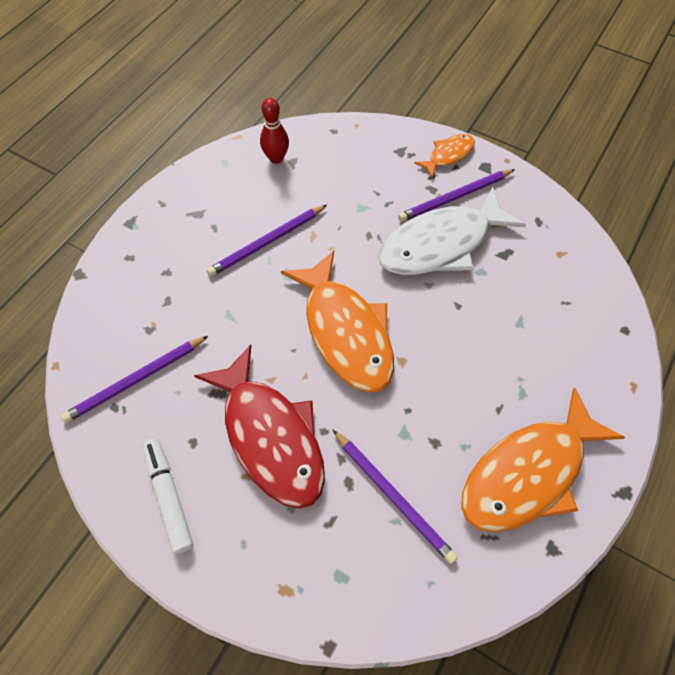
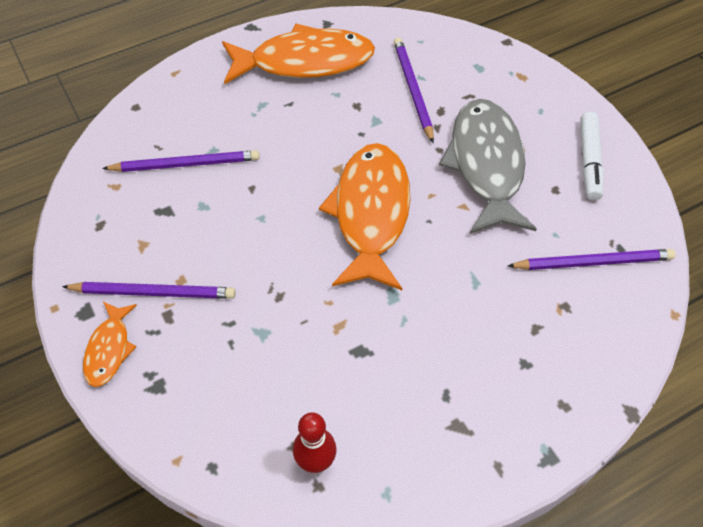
camera: 150 degrees left, 5 degrees down
(267, 242) = (394, 343): purple pencil -> purple pencil (186, 164)
(270, 436) = (486, 165): red fish -> grey fish
(441, 244) = (215, 250): white fish -> none
(448, 155) = (109, 349): orange fish -> orange fish turned 75 degrees counterclockwise

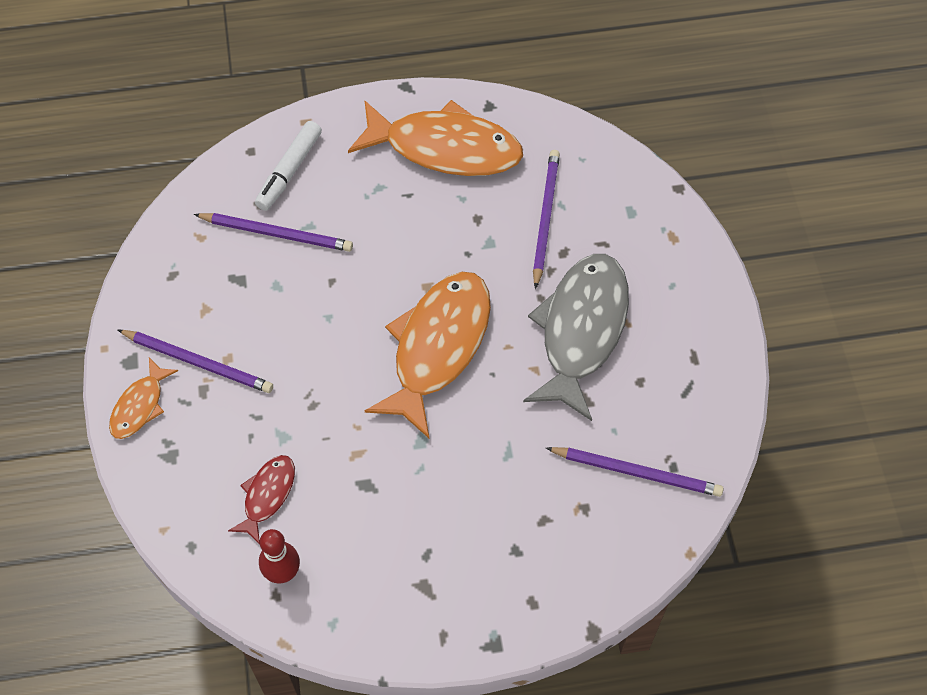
camera: 20 degrees right, 5 degrees up
(269, 392) = (267, 495): none -> red fish
(589, 161) = (693, 361): white marker -> white marker (289, 171)

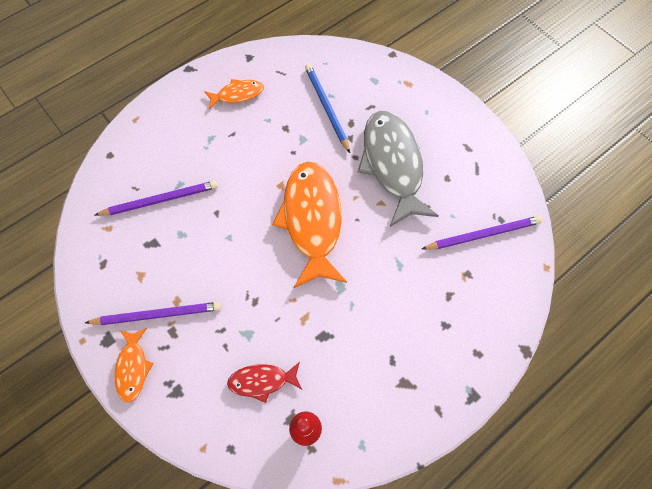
camera: 30 degrees left, 5 degrees up
(267, 495) = (262, 381): red fish -> red fish turned 90 degrees counterclockwise
(289, 171) = (144, 155): white marker -> none
(445, 148) = (237, 94): orange fish -> orange fish, size x0.49
(545, 218) = (326, 107): purple pencil -> blue pencil

